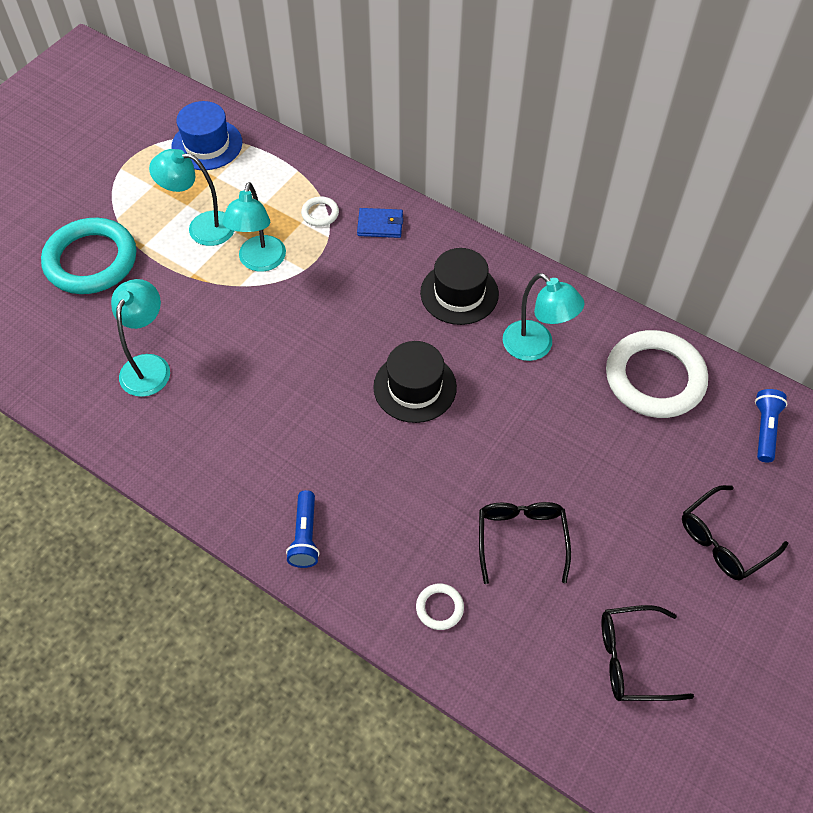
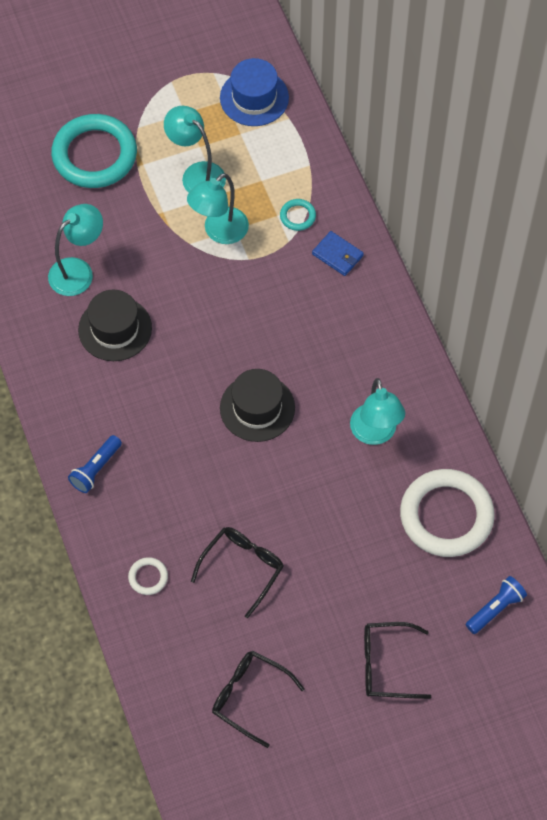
camera: 35 degrees right, 5 degrees up
(320, 213) = (297, 216): white ring -> turquoise ring
(459, 293) = (352, 352): black hat -> black hat (115, 329)

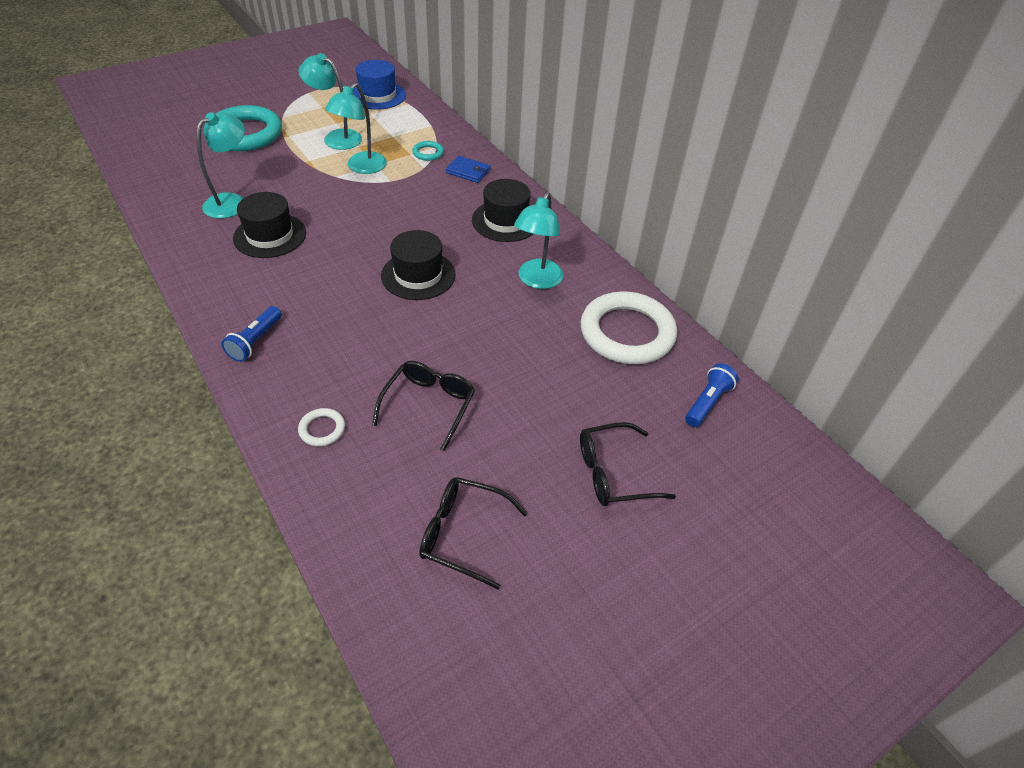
camera: 15 degrees left, 15 degrees down
(362, 342) = (505, 221): none -> black hat
(375, 434) = (537, 280): turquoise lamp -> turquoise lamp turned 45 degrees clockwise

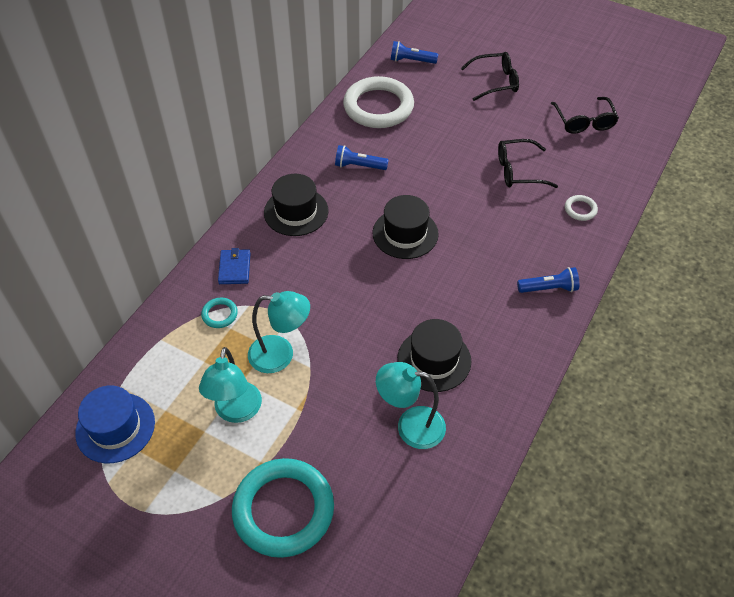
camera: 115 degrees left, 5 degrees up
(537, 280) = (359, 166): turquoise lamp -> blue flashlight
(613, 473) = (495, 82): black glasses -> black glasses turned 60 degrees counterclockwise

